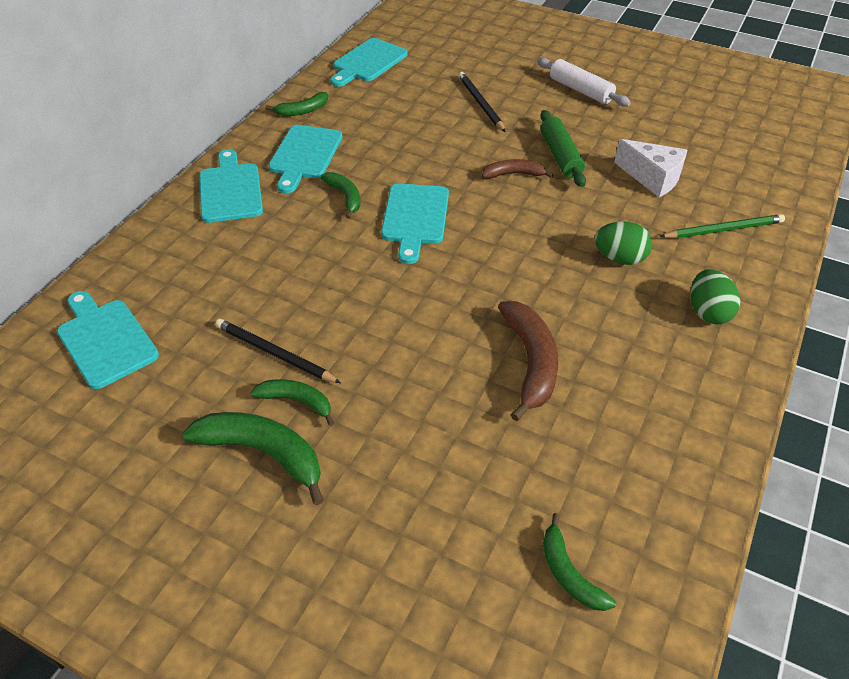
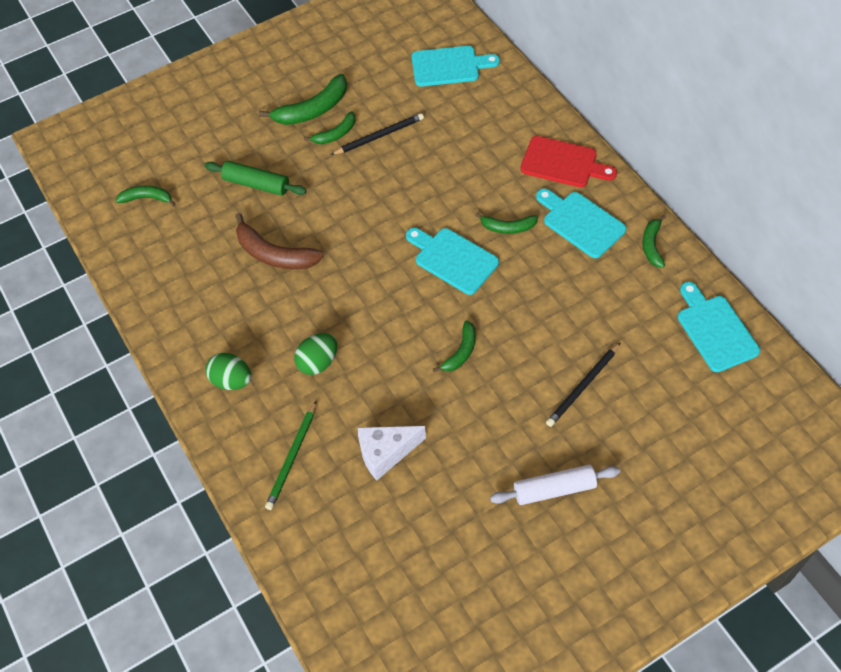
camera: 125 degrees right, 10 degrees up
(230, 190) = (562, 163): turquoise cutting board -> red cutting board
(480, 103) = (583, 386): black pencil -> black pencil turned 120 degrees clockwise
(513, 174) = (461, 352): brown banana -> green banana
(560, 156) = (462, 402): green rolling pin -> green rolling pin (256, 184)

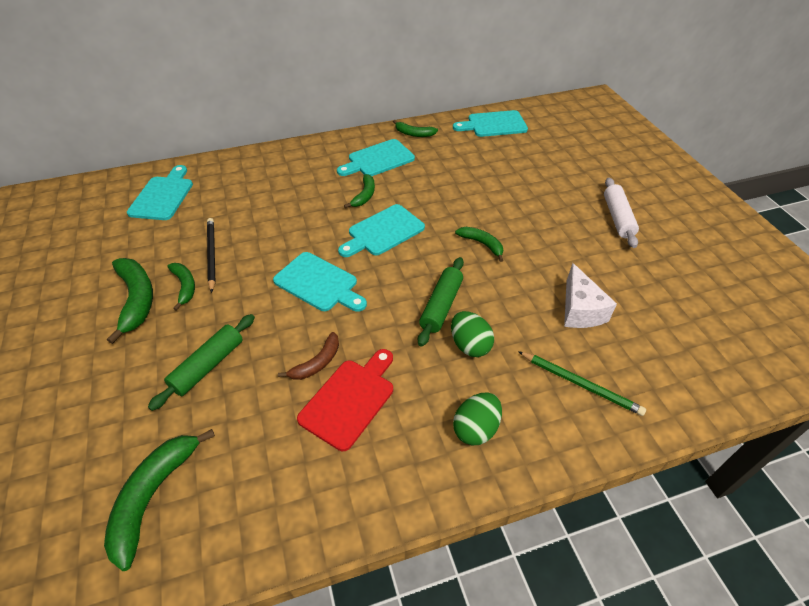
camera: 80 degrees left, 10 degrees down
(147, 198) = (153, 497): green banana -> green banana, size x1.67
(274, 254) = (317, 363): brown banana -> brown banana, size x0.60
(361, 331) = (441, 306): none -> green rolling pin
(365, 227) = (319, 283): none -> turquoise cutting board
(562, 163) = (315, 157): red cutting board -> red cutting board (350, 400)
(583, 386) = (528, 187): black pencil -> none

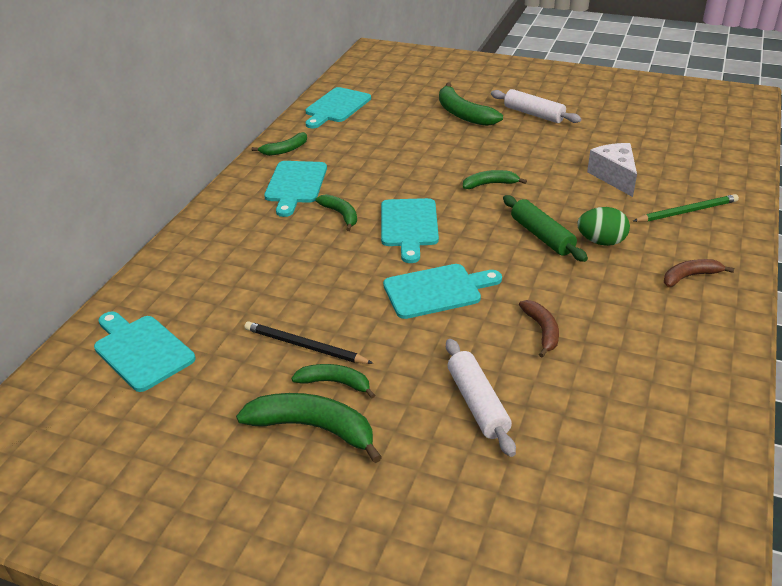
camera: 50 degrees left, 10 degrees down
(153, 497) = (618, 496): green banana -> green banana (463, 114)
(208, 366) = (477, 403): green rolling pin -> white rolling pin
(350, 400) = (604, 328): red cutting board -> none
(476, 428) = (689, 276): green egg -> brown banana
(580, 310) = (614, 177): white cheese -> white cheese turned 135 degrees counterclockwise

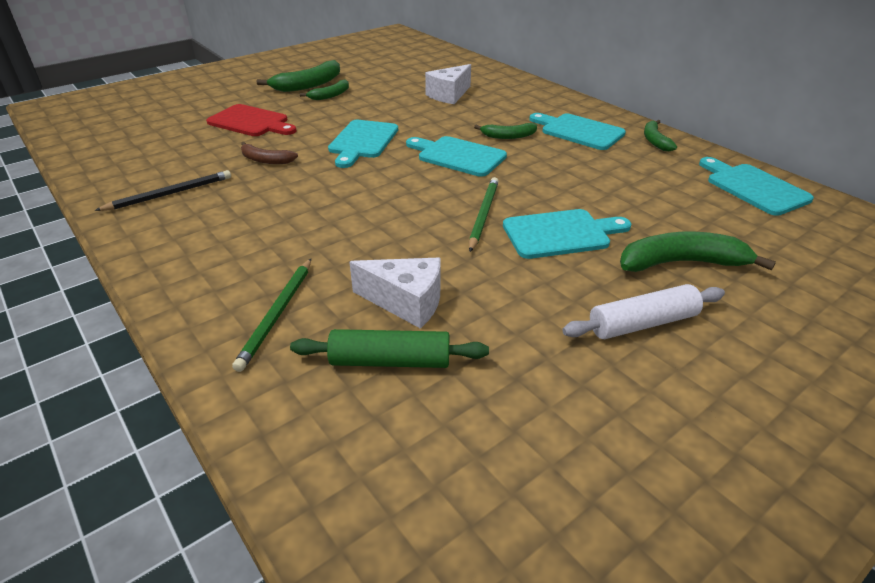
camera: 120 degrees right, 0 degrees up
(141, 350) = (429, 64): turquoise cutting board -> turquoise cutting board (560, 234)
(258, 287) = (449, 95): none -> white cheese
(304, 346) = (372, 95): black pencil -> black pencil (170, 194)
(477, 403) = (251, 122): white rolling pin -> red cutting board
(490, 184) = (483, 215): green banana -> green pencil
(542, 236) = (364, 205): green rolling pin -> green rolling pin (390, 361)
(601, 242) = (313, 230): green egg -> none
(689, 276) = (203, 250): brown banana -> none

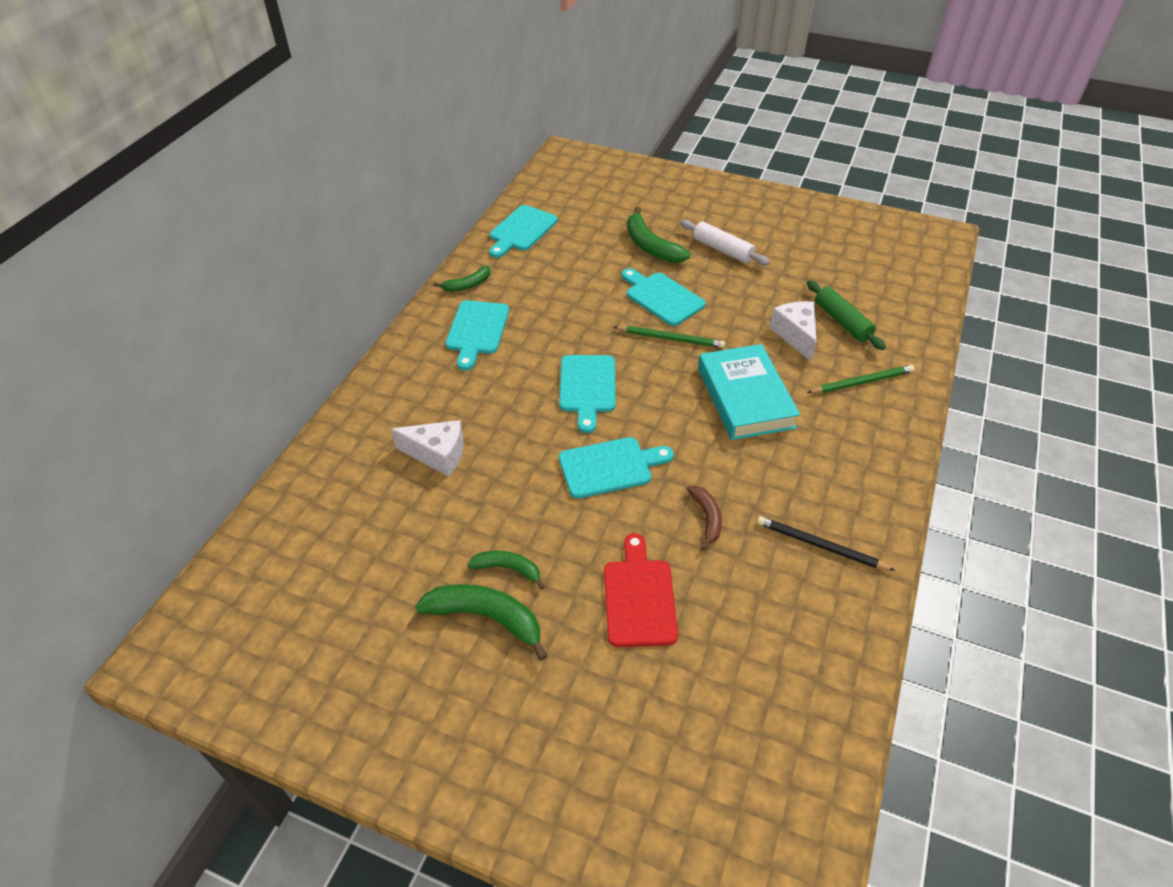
camera: 120 degrees left, 10 degrees up
(355, 224) = (745, 397): none -> turquoise book
(483, 215) = (671, 339): green pencil -> green pencil turned 150 degrees counterclockwise
(508, 136) = (521, 370): green banana -> none

